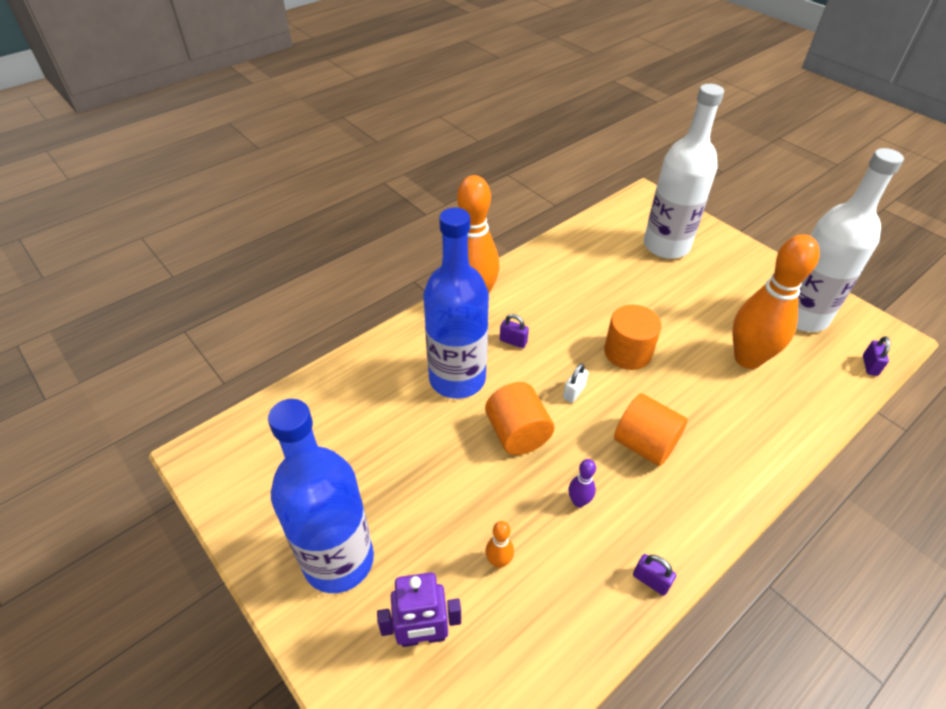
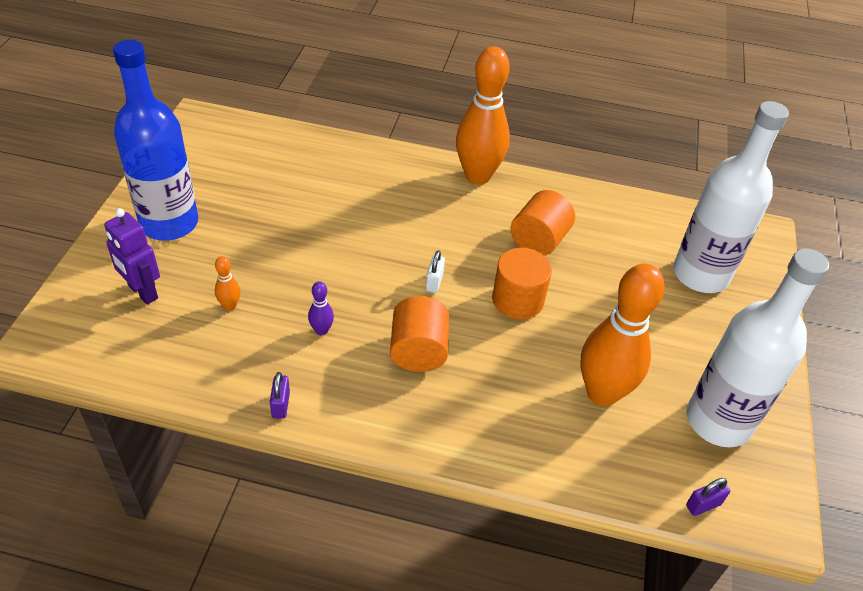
camera: 50 degrees right, 0 degrees up
(457, 378) = (380, 207): blue bottle -> none
(513, 341) = (454, 221): purple padlock -> none
(517, 434) = (357, 266): orange cylinder -> orange cylinder (539, 240)
(574, 392) = (434, 282): white padlock -> white padlock turned 75 degrees counterclockwise

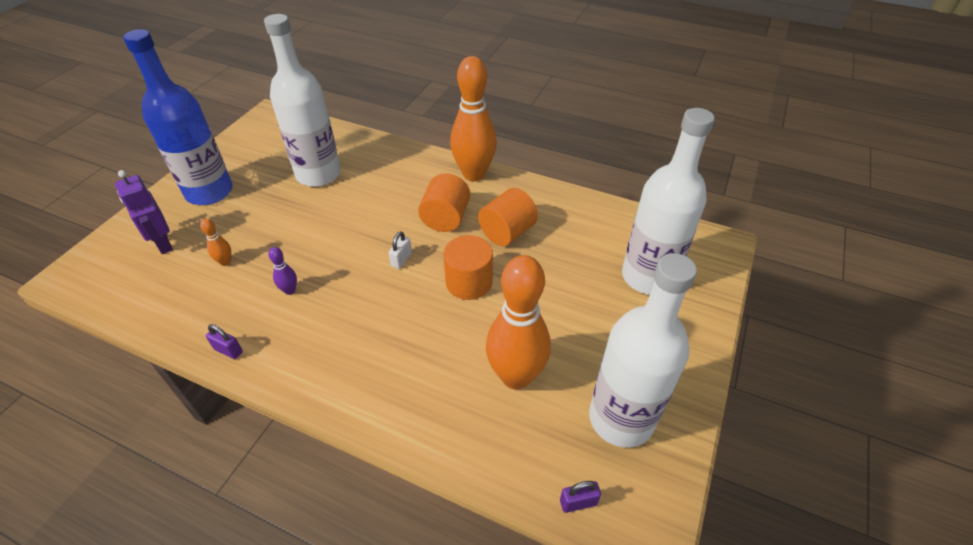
camera: 15 degrees right, 0 degrees up
(281, 405) = (228, 350): purple padlock -> purple padlock turned 75 degrees counterclockwise
(295, 190) = (318, 174): none -> white bottle
(418, 351) = (364, 318): orange cylinder -> orange cylinder (445, 218)

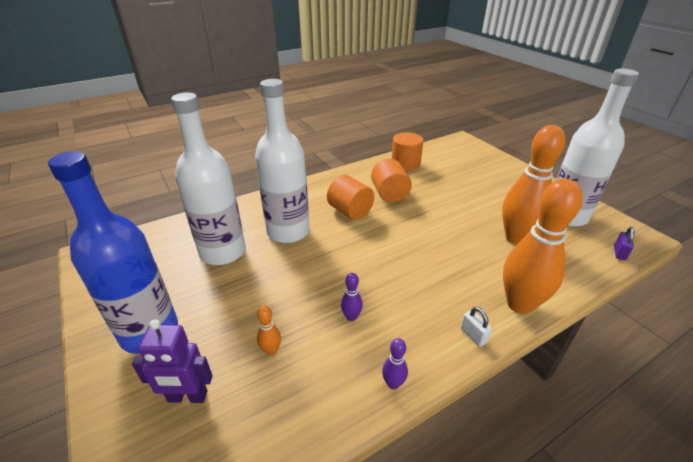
camera: 55 degrees left, 10 degrees down
(228, 350) = (393, 383): purple padlock -> purple bowling pin
(401, 259) = (372, 245): white padlock -> white padlock (473, 335)
(469, 282) = (421, 225): orange cylinder -> orange cylinder (405, 163)
(474, 174) = (319, 184): orange bowling pin -> orange bowling pin (519, 304)
(648, 277) = (469, 167): white bottle -> white bottle (288, 231)

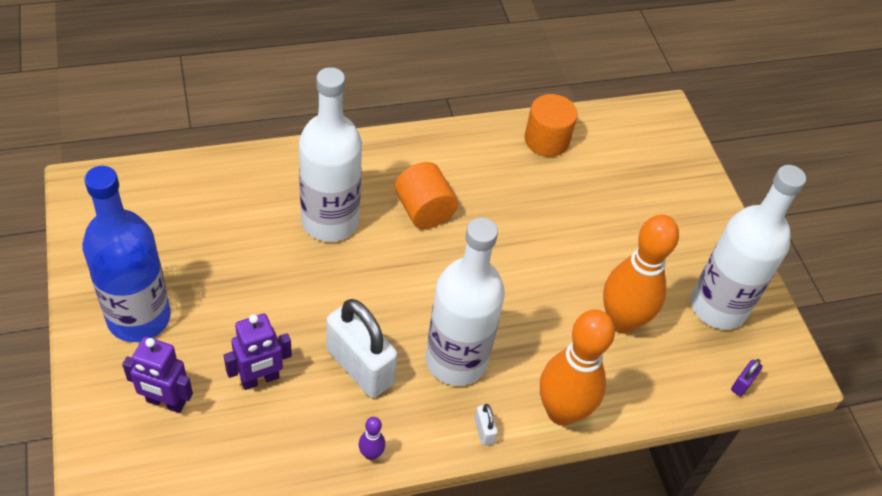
camera: 10 degrees right, 15 degrees up
(223, 252) = (240, 230): white bottle -> white bottle (456, 360)
(271, 350) = (260, 379): orange bowling pin -> purple robot
(351, 317) = (360, 366): purple bowling pin -> white padlock
(389, 194) = (492, 195): orange cylinder -> none

